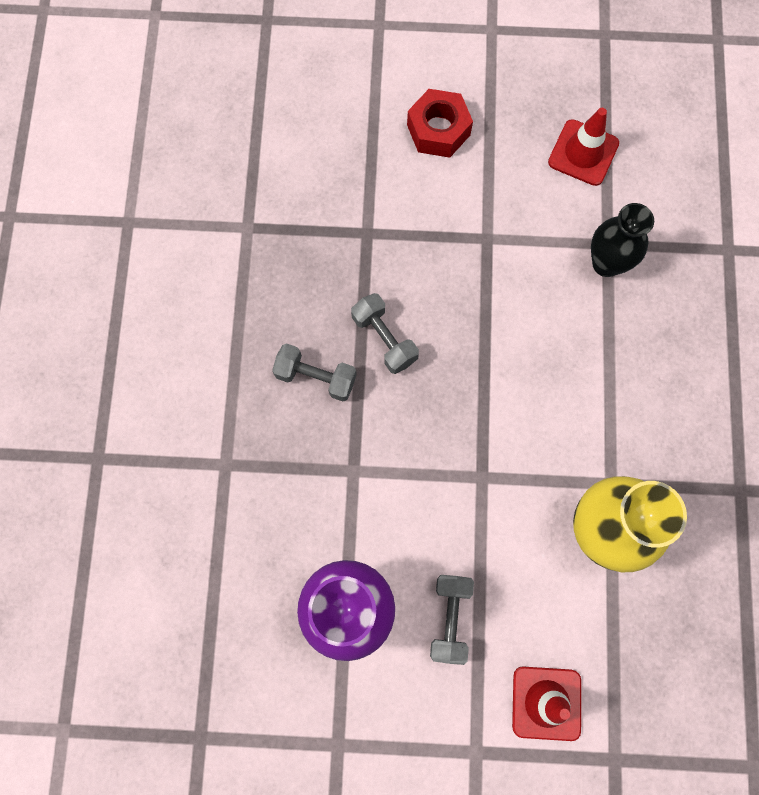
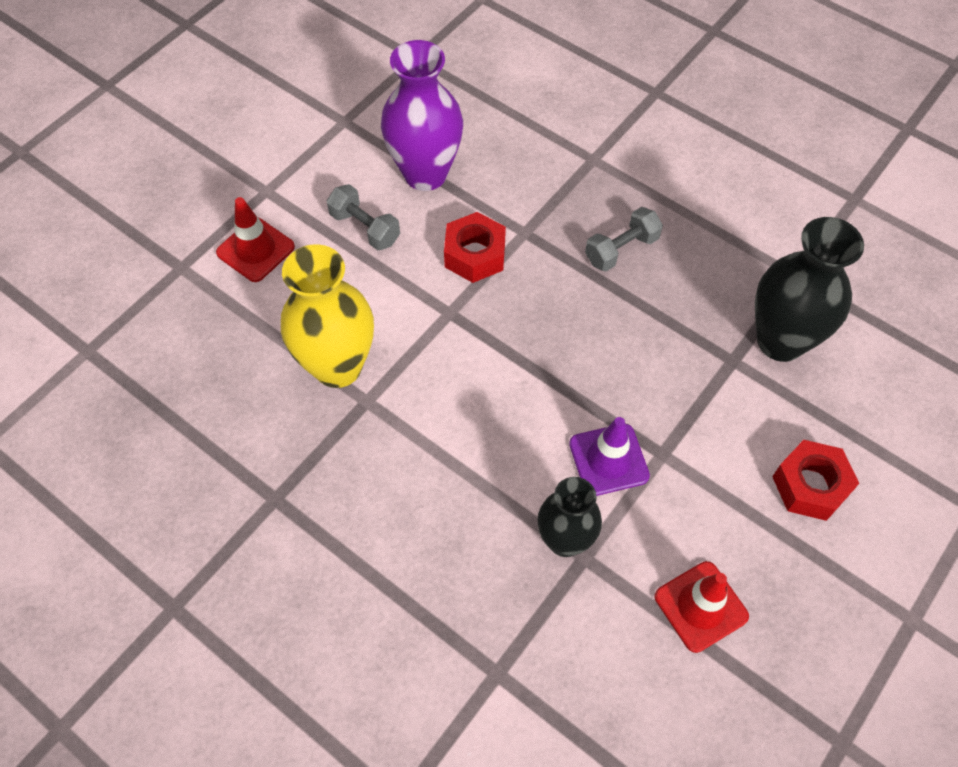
camera: 125 degrees right, 15 degrees down
(324, 208) = (780, 341): none -> black vase
(384, 339) = (620, 314): grey dumbbell -> none
(409, 497) = (475, 255): none -> red nut
(521, 271) = (608, 460): none -> purple traffic cone

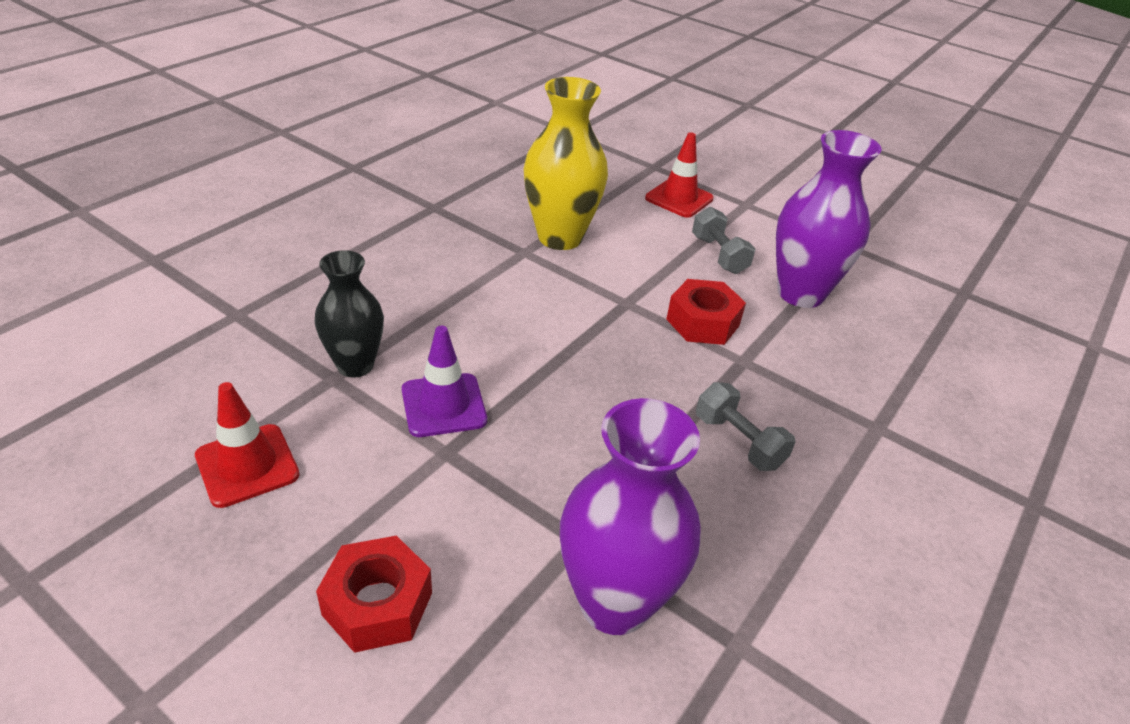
camera: 85 degrees right, 20 degrees down
(365, 228) = (719, 255): grey dumbbell -> grey dumbbell turned 60 degrees counterclockwise
(780, 341) = (614, 603): black vase -> purple vase

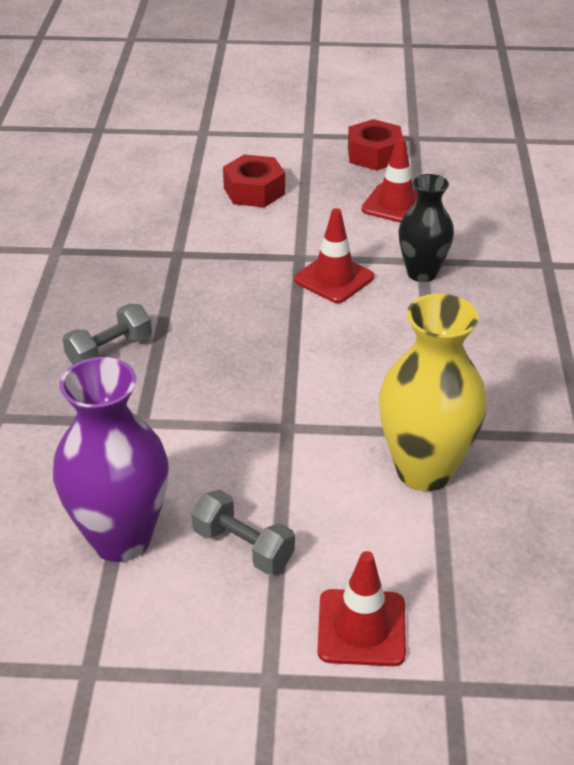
camera: 150 degrees right, 0 degrees up
(443, 405) = (334, 278): purple traffic cone -> red traffic cone
(614, 603) = (135, 238): purple vase -> none
(702, 322) = (202, 443): red nut -> red nut (374, 155)
(738, 441) = (109, 351): grey dumbbell -> grey dumbbell turned 60 degrees counterclockwise

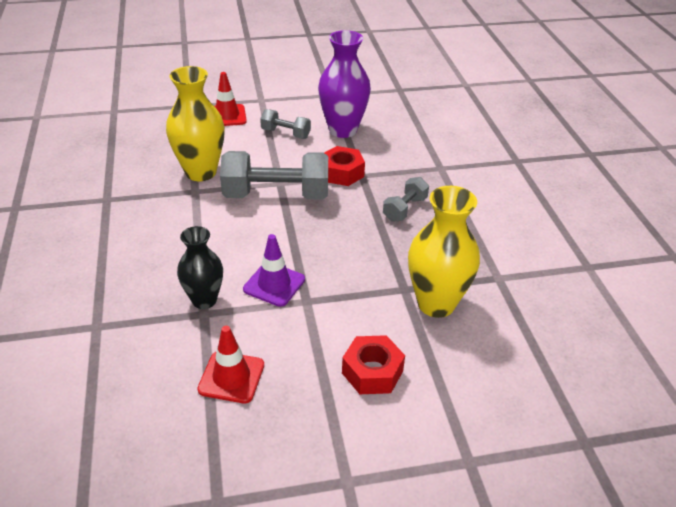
camera: 165 degrees right, 0 degrees up
(151, 235) = (436, 304): none -> yellow vase
(299, 403) = (276, 195): none -> grey dumbbell
(334, 278) = (274, 284): red traffic cone -> purple traffic cone
(374, 155) = (262, 456): red nut -> red nut (342, 173)

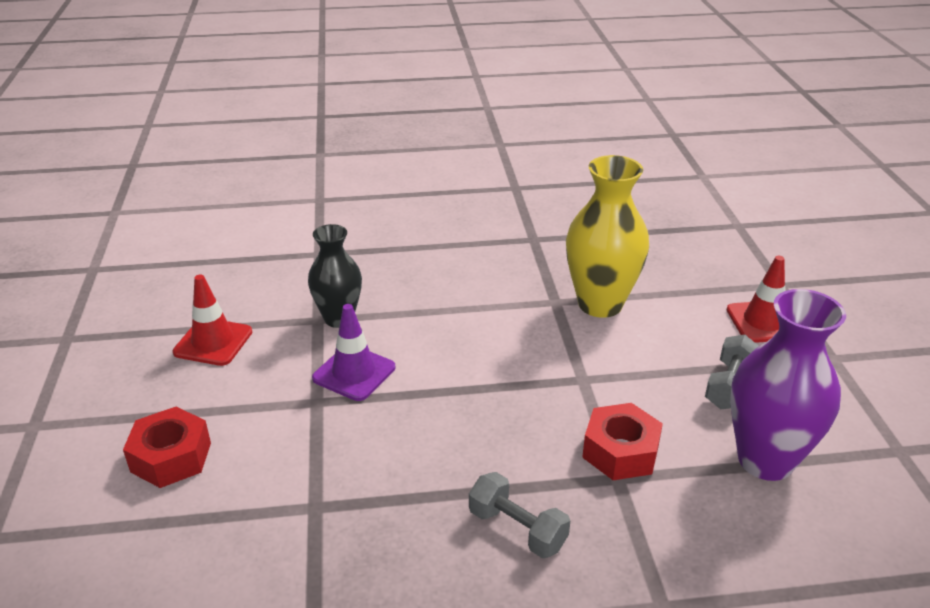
camera: 95 degrees right, 5 degrees down
(276, 195) = (549, 375): grey dumbbell -> none
(436, 304) = (272, 542): yellow vase -> none

